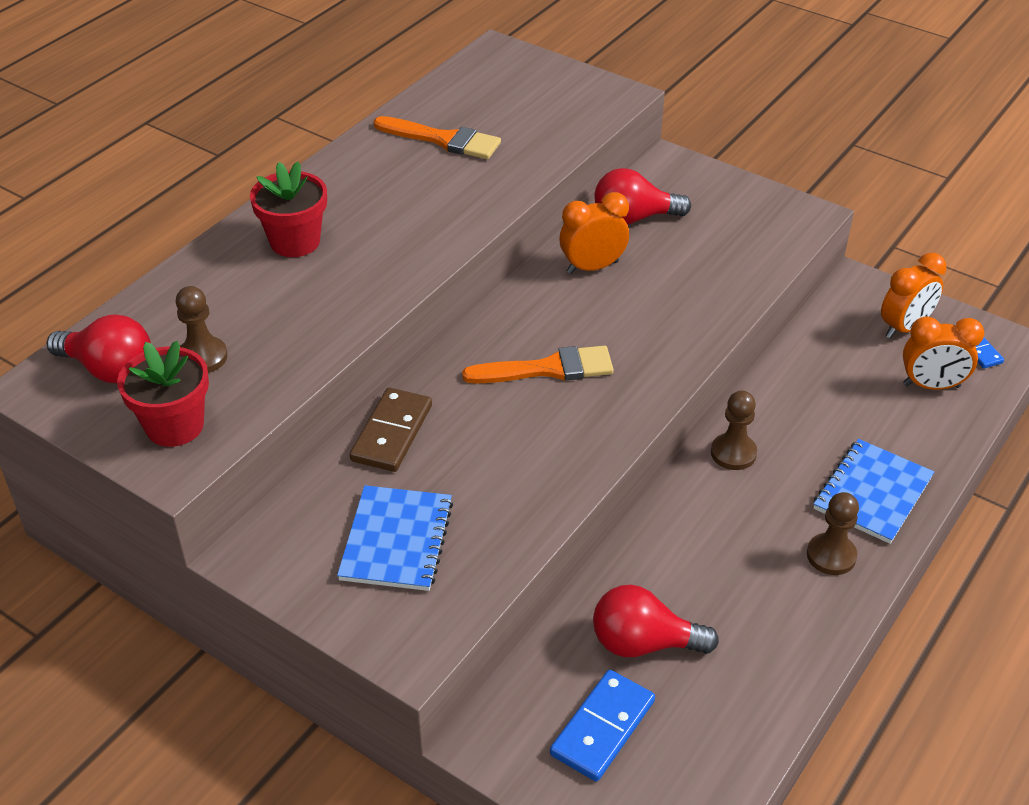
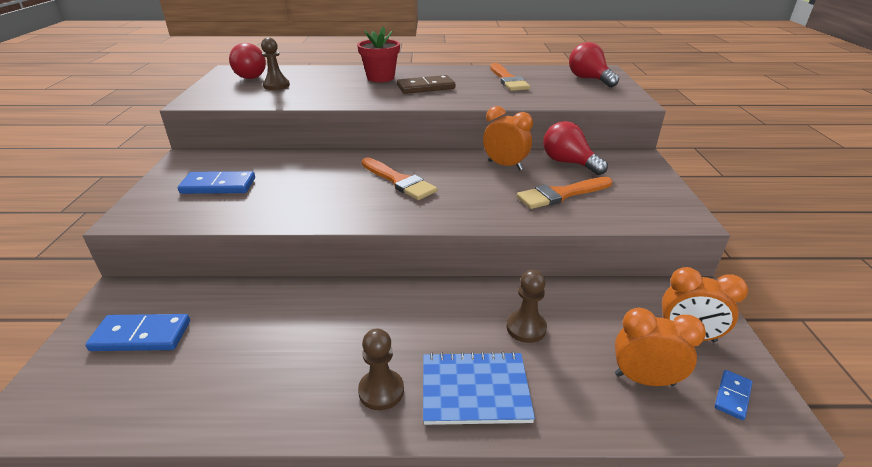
camera: 55 degrees right, 10 degrees down
(175, 426) = (223, 94): red flower pot -> none
(392, 433) = (301, 159): brown domino -> brown domino (426, 87)
(396, 540) = (218, 186): blue notebook -> blue domino
(643, 643) = (229, 325): red light bulb -> red light bulb (589, 79)
(696, 264) = (561, 194): none -> orange brush
(733, 453) = (443, 298): brown pawn -> brown pawn (526, 328)
(931, 386) = (644, 379): orange clock -> orange clock turned 135 degrees clockwise

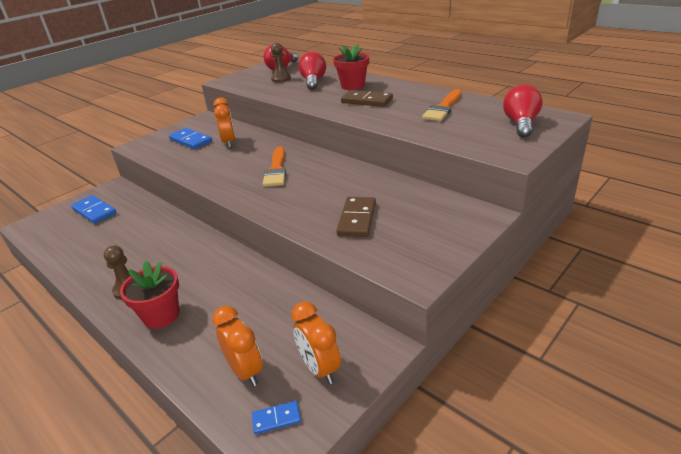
camera: 45 degrees right, 0 degrees up
(475, 390) = (161, 315): blue notebook -> red flower pot
(505, 165) = (360, 183): orange clock -> orange clock (229, 142)
(526, 328) = (237, 301): brown pawn -> none
(561, 194) = (357, 219): orange brush -> brown domino
(568, 163) = (412, 197): red light bulb -> red light bulb (313, 82)

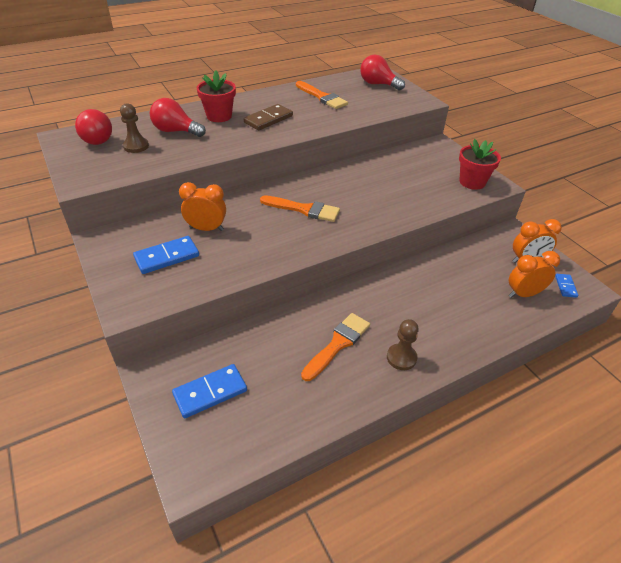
camera: 75 degrees left, 10 degrees up
(143, 251) = (338, 344): none -> orange brush
(161, 315) = (449, 335): red flower pot -> red flower pot (472, 182)
(357, 219) = (418, 189): brown domino -> none

